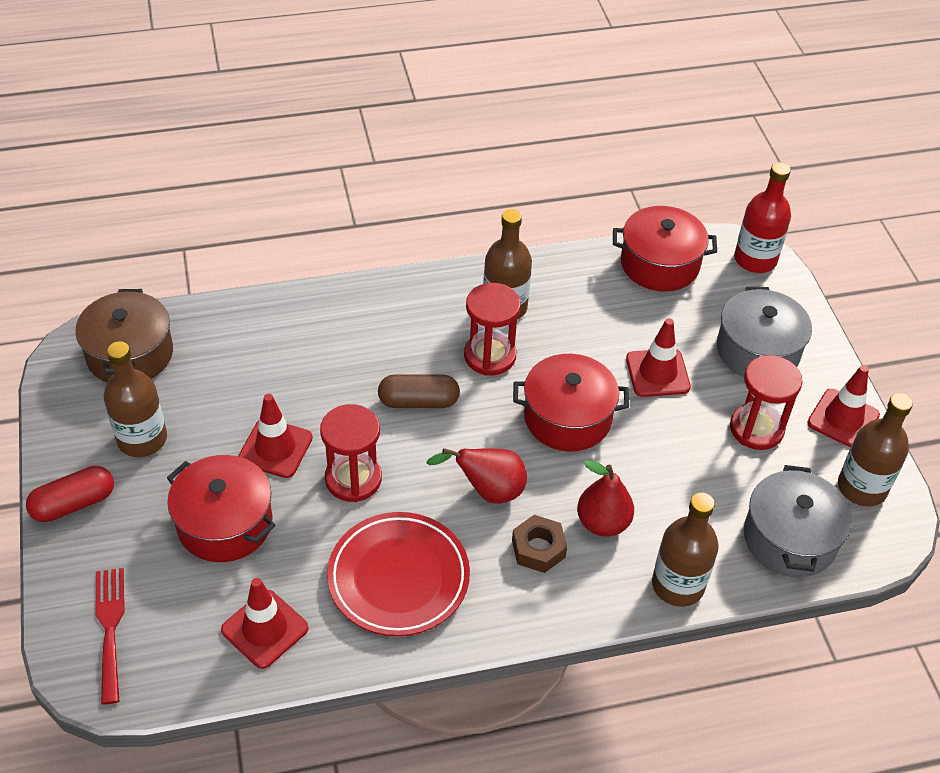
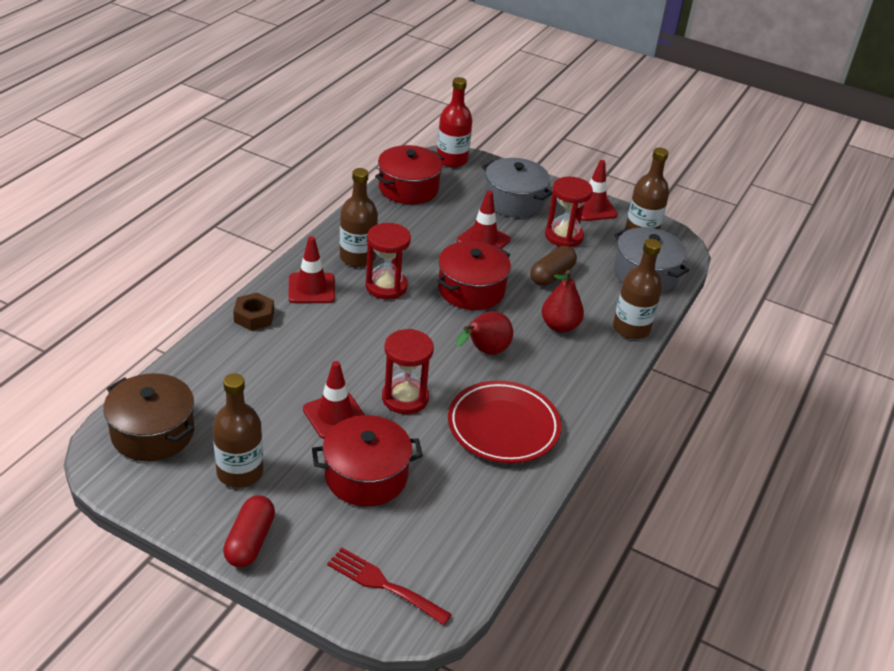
camera: 50 degrees left, 10 degrees down
(265, 629) = (473, 508): red traffic cone -> red traffic cone (311, 288)
(418, 401) = (381, 334): brown capsule -> brown capsule (551, 275)
(538, 548) = (548, 360): brown nut -> brown nut (254, 317)

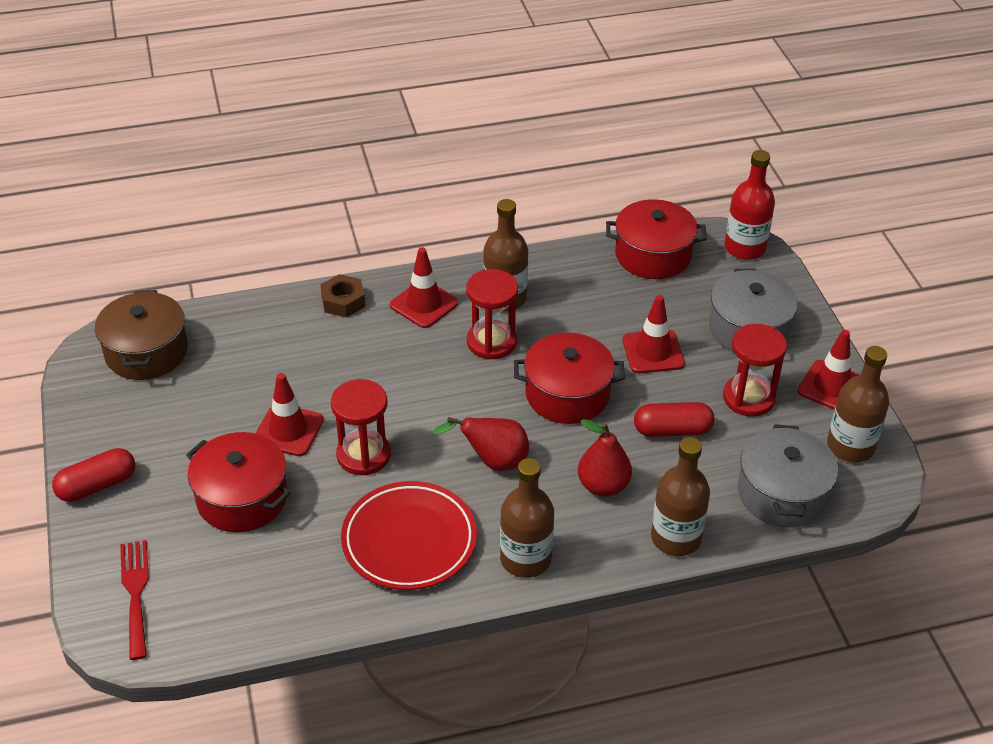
camera: 50 degrees right, 5 degrees up
(240, 472) = (160, 427): brown bottle -> brown bottle (525, 559)
(551, 275) = (672, 430): brown capsule -> red capsule

